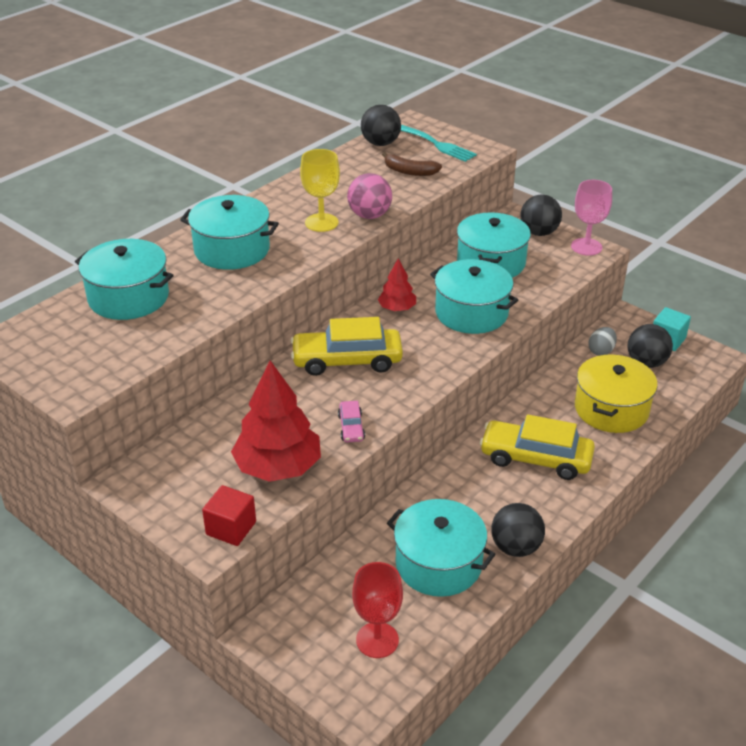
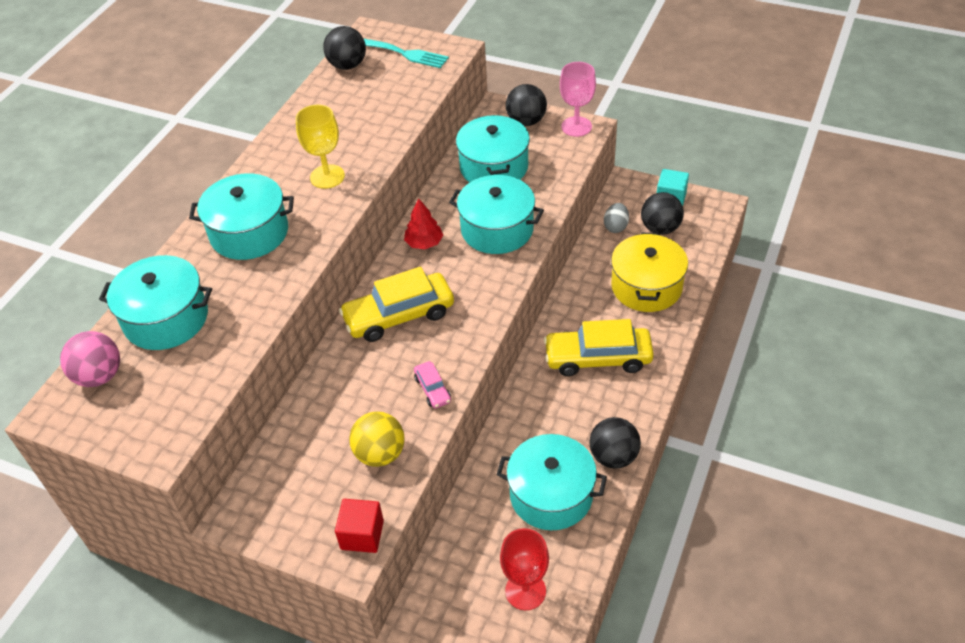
camera: 15 degrees left, 10 degrees up
(278, 467) = (380, 454): red tree -> yellow ball
(369, 215) = (372, 156): pink ball -> pink ball (99, 376)
(409, 171) = (390, 93): brown banana -> none

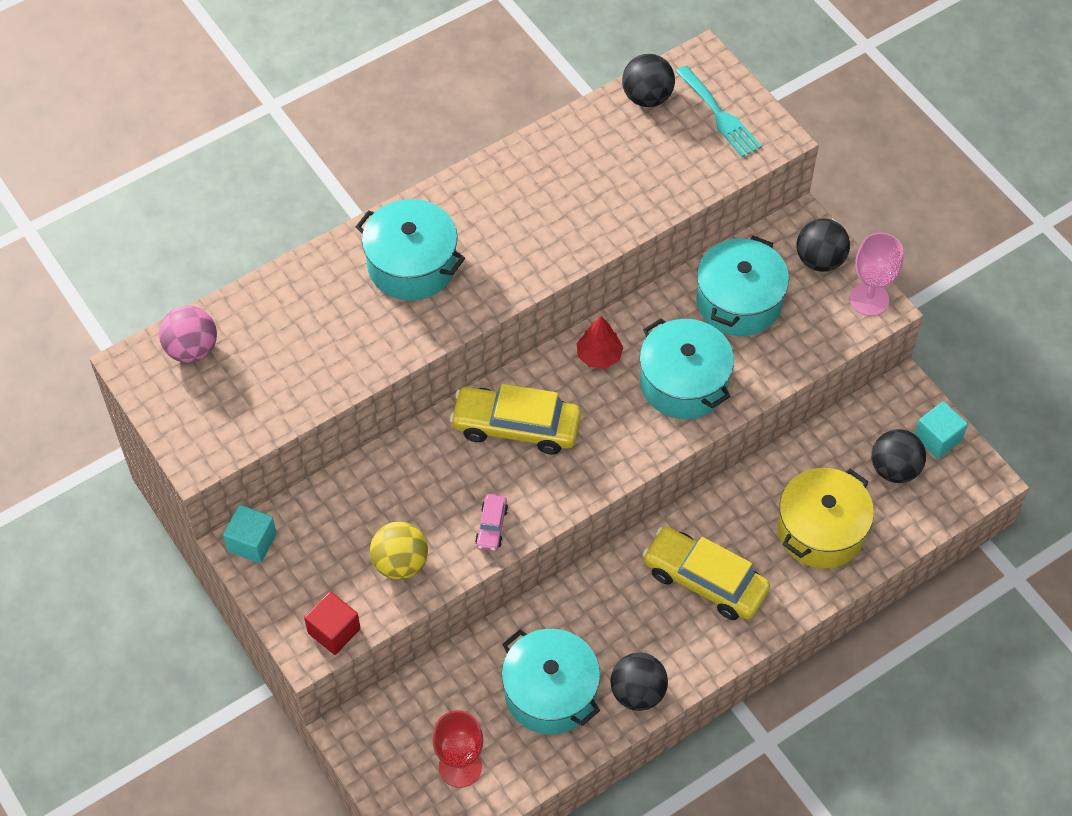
camera: 30 degrees right, 10 degrees up
(166, 318) = (281, 321): turquoise pot -> none
(243, 508) = (252, 542): none -> turquoise cube
(327, 176) = (528, 238): yellow goblet -> none
(616, 227) = (847, 438): grey egg -> none

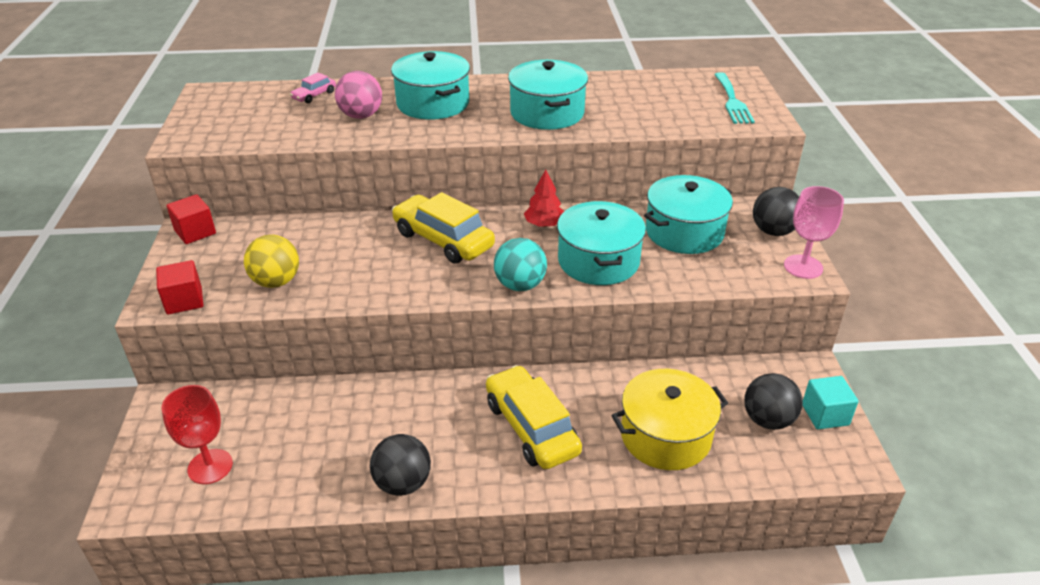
camera: 30 degrees right, 20 degrees down
(192, 349) = (247, 97): pink ball -> pink ball (361, 116)
(252, 542) = (195, 232): turquoise cube -> red cube
(491, 527) = (365, 287): pink car -> pink car (314, 95)
(550, 693) = (332, 448): turquoise pot -> turquoise pot (547, 113)
(633, 451) = (520, 285): none -> turquoise ball
(647, 97) = (682, 80): black ball -> none

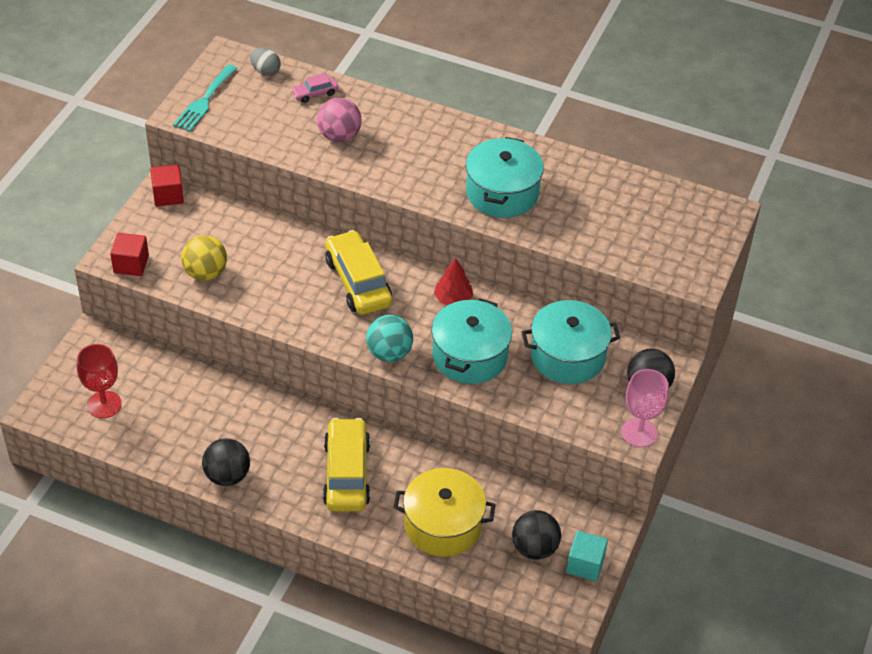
camera: 25 degrees right, 10 degrees up
(253, 93) = (265, 71): none -> grey egg
(433, 103) = (410, 143): turquoise pot -> none
(732, 101) = (687, 242): turquoise fork -> turquoise fork (204, 101)

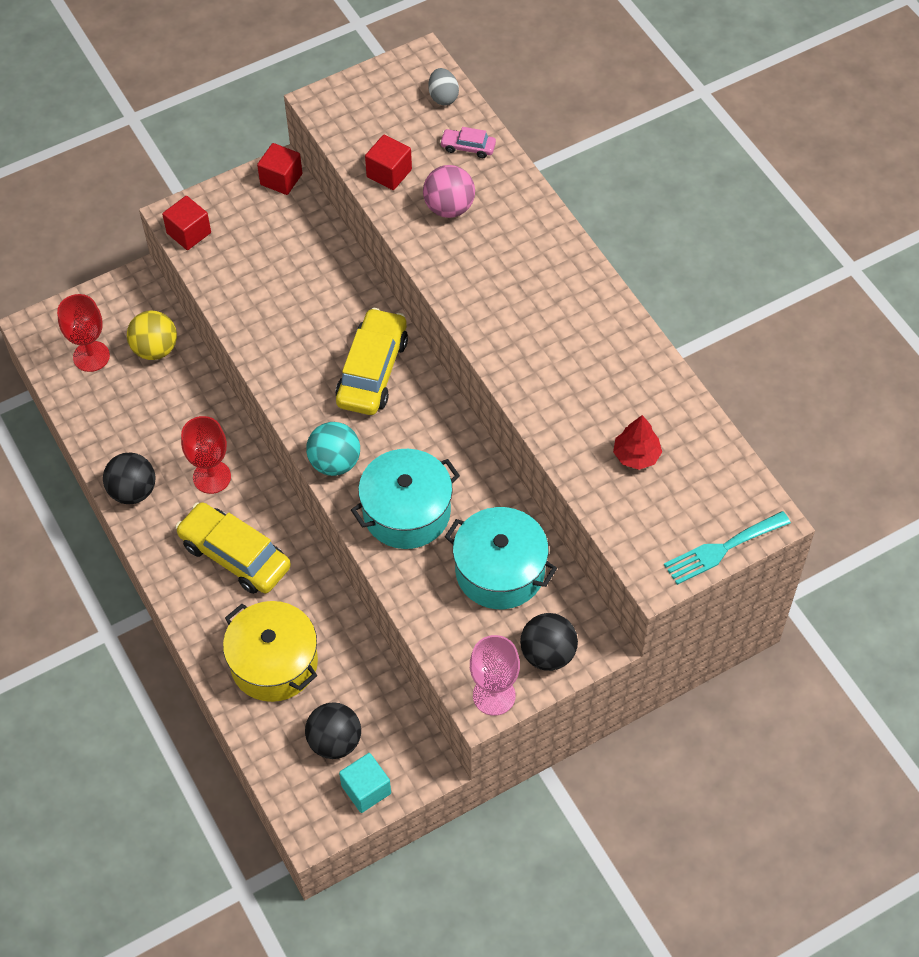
camera: 40 degrees right, 10 degrees up
(204, 101) = (357, 100): turquoise fork -> turquoise fork (722, 549)
(205, 273) = (245, 280): yellow ball -> yellow ball (155, 349)
(275, 135) = (389, 173): none -> red cube
(278, 432) = (212, 477): none -> red goblet
(346, 473) = (235, 555): yellow car -> yellow car turned 90 degrees counterclockwise
(453, 299) = (445, 443): red tree -> red tree (636, 455)
(502, 193) = (550, 360): turquoise pot -> none

